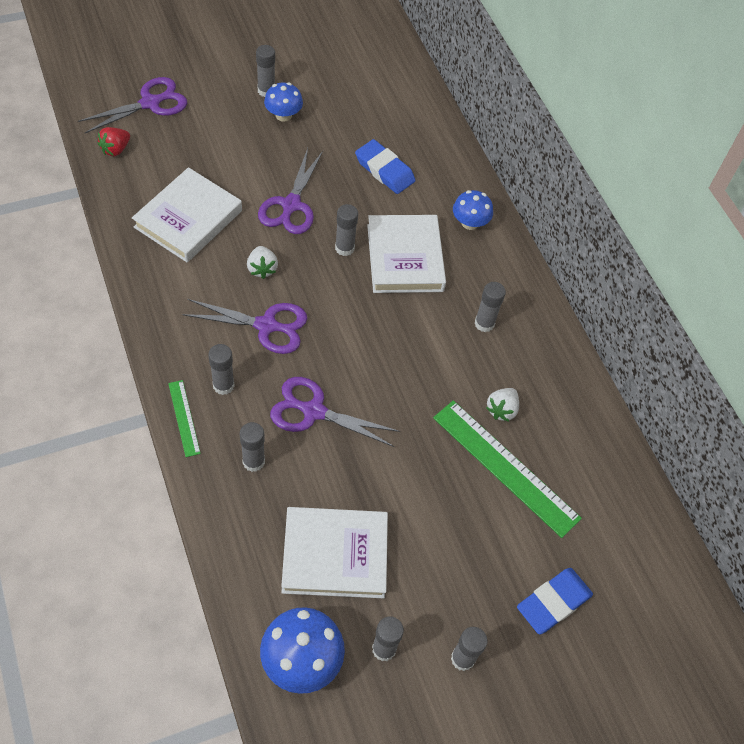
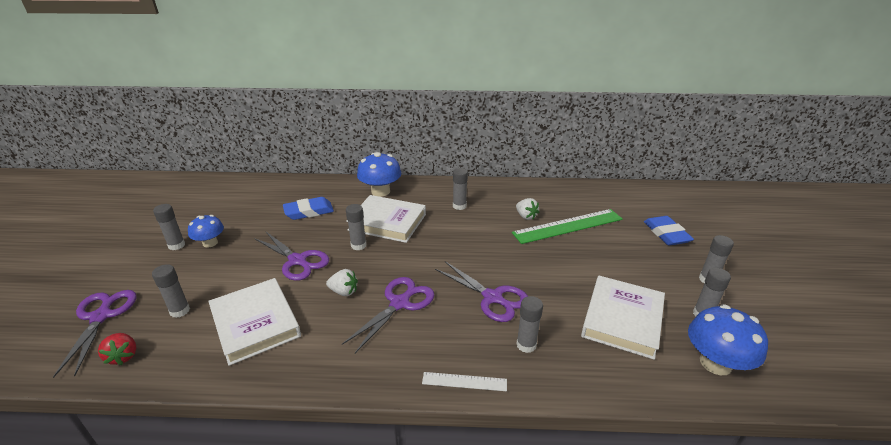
camera: 60 degrees left, 25 degrees down
(184, 418) = (464, 382): green ruler -> white ruler
(223, 385) = (443, 345): grey glue stick -> grey glue stick (180, 311)
(314, 411) = (492, 298): purple scissors -> purple scissors turned 90 degrees counterclockwise
(470, 223) = (380, 191): blue mushroom -> blue mushroom, size x1.56

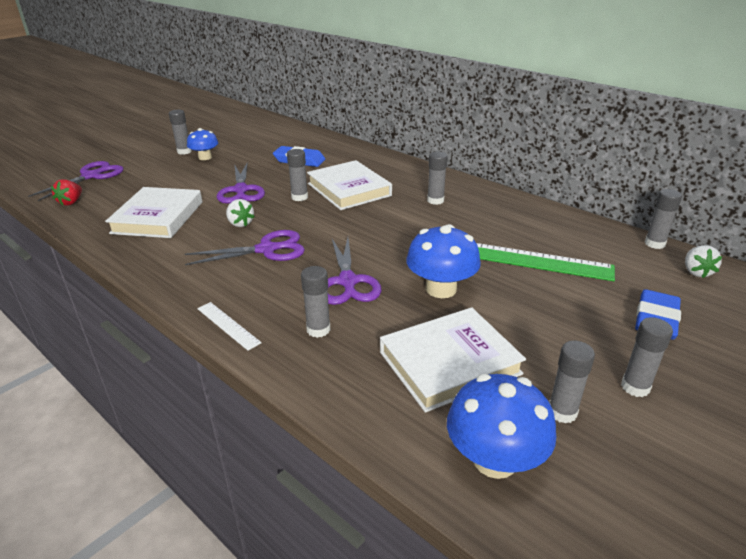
camera: 40 degrees right, 0 degrees up
(180, 311) = (131, 191): grey glue stick -> grey glue stick (654, 244)
(380, 191) = (379, 165): blue mushroom -> blue mushroom (441, 289)
(526, 216) = (492, 234): white strawberry -> white strawberry (696, 272)

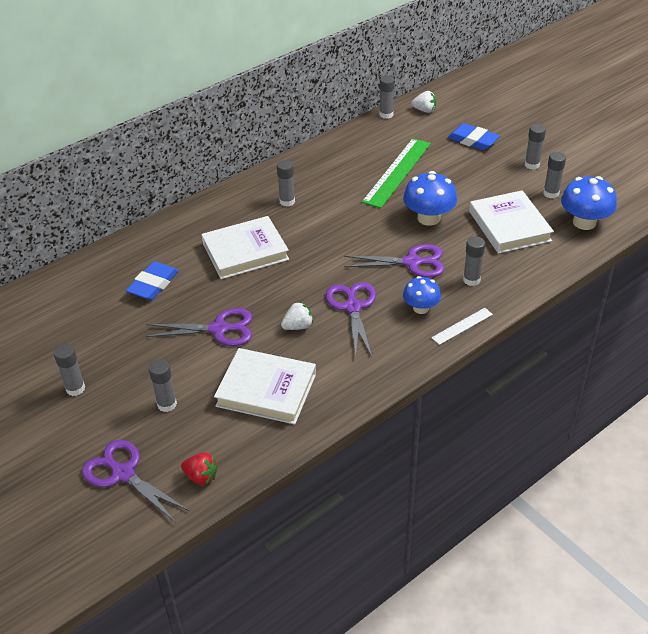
camera: 80 degrees left, 10 degrees up
(205, 157) = (106, 366): blue mushroom -> blue mushroom (421, 308)
(299, 197) = (251, 286): grey glue stick -> grey glue stick (167, 404)

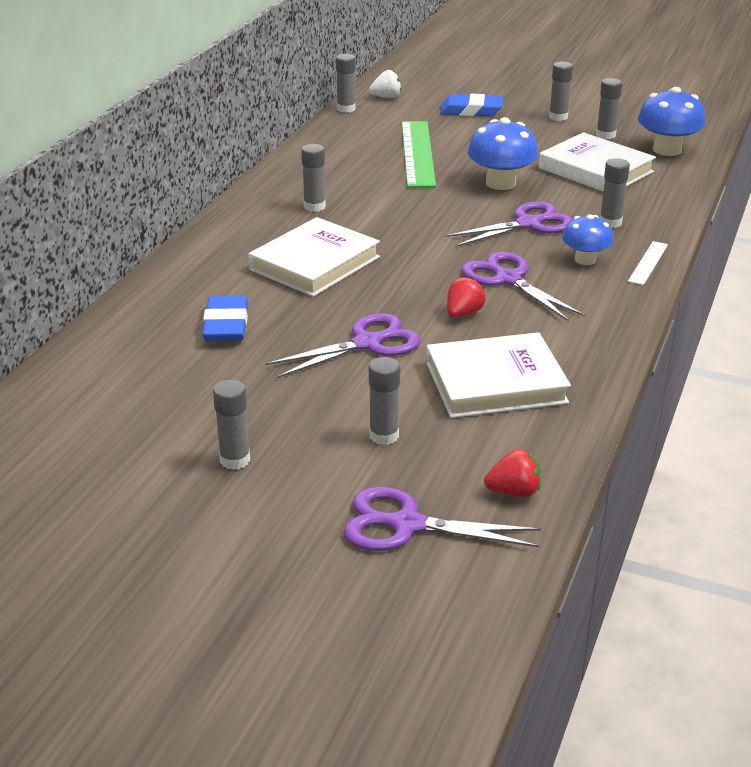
camera: 30 degrees left, 10 degrees down
(298, 326) = (463, 314): white strawberry -> red strawberry

